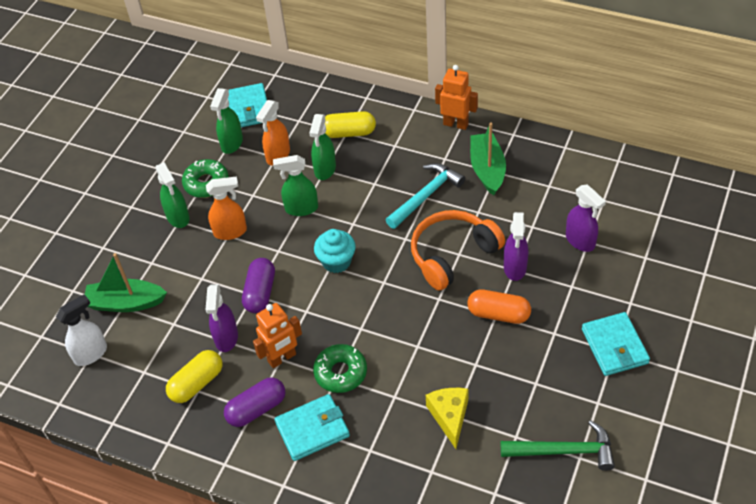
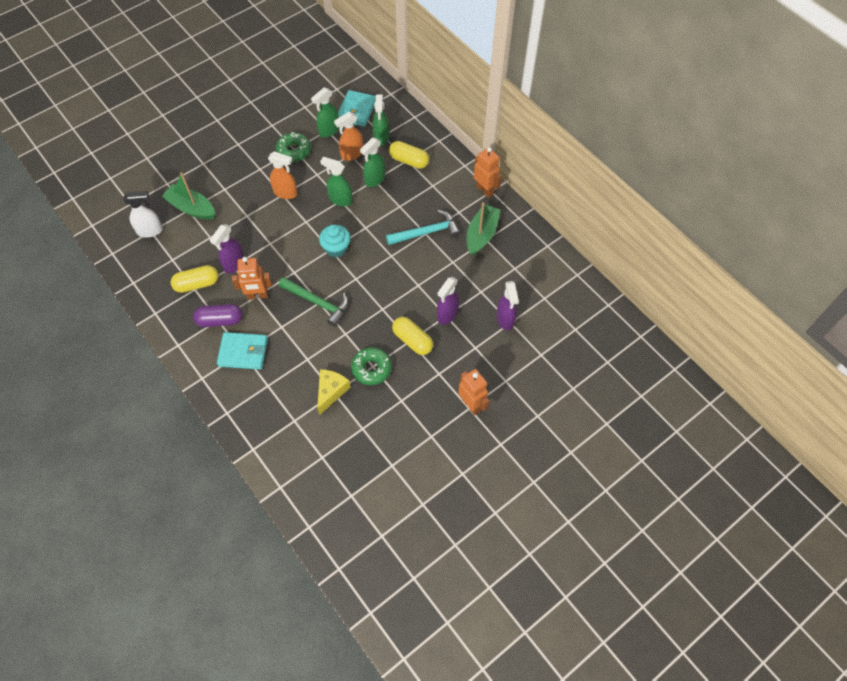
camera: 25 degrees right, 10 degrees up
(178, 217) = (261, 166): green spray bottle -> green spray bottle (381, 137)
(260, 293) = (275, 244): purple capsule -> none
(340, 372) = (286, 325): green donut -> green donut (371, 369)
(453, 255) = (413, 283): orange headphones -> none
(498, 314) = (412, 340): orange capsule -> yellow capsule
(564, 451) = (385, 455): green hammer -> green hammer (318, 303)
(614, 346) = (471, 404): turquoise wallet -> orange robot

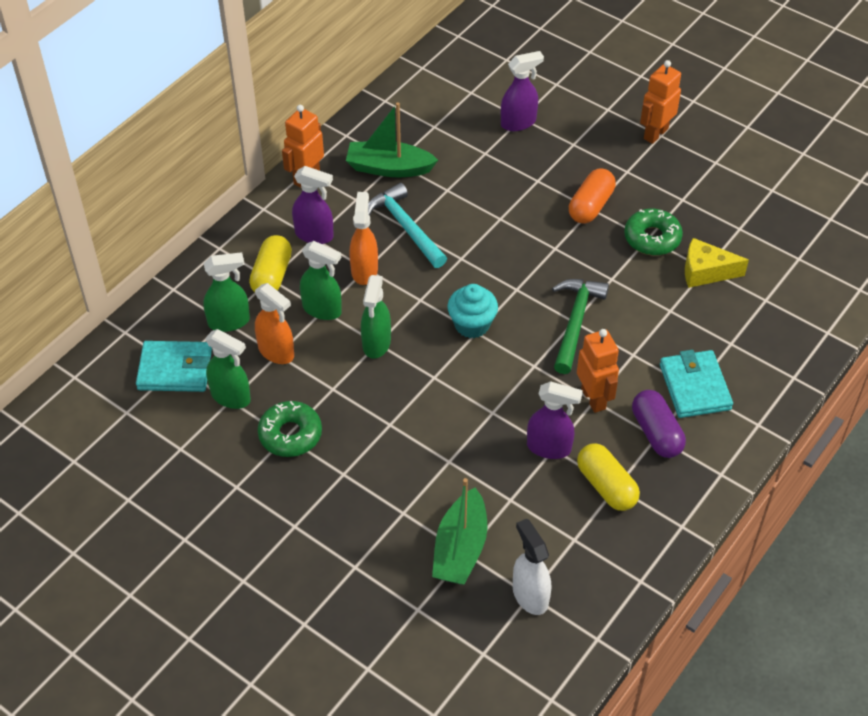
camera: 105 degrees left, 10 degrees down
(285, 193) = (385, 420): orange spray bottle -> orange spray bottle (364, 270)
(412, 340) = (590, 206): yellow capsule -> orange capsule
(447, 314) = (535, 179): purple spray bottle -> purple spray bottle (314, 235)

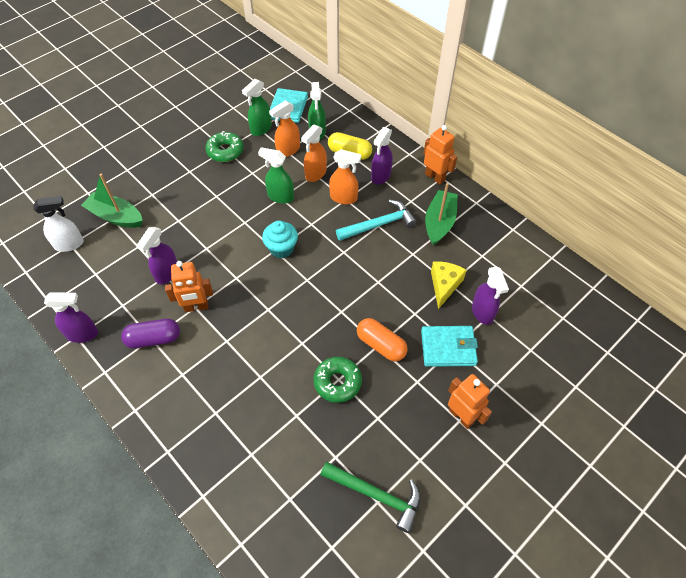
camera: 100 degrees right, 5 degrees up
(322, 310) = (315, 174): green spray bottle -> orange spray bottle
(575, 322) = (266, 310): green hammer -> green hammer (376, 495)
(606, 486) = (125, 299): yellow capsule -> none
(676, 519) = (83, 334): none -> purple spray bottle
(695, 387) = (183, 375): turquoise wallet -> turquoise wallet (448, 348)
(705, 272) = (292, 414): yellow cheese -> yellow cheese (444, 285)

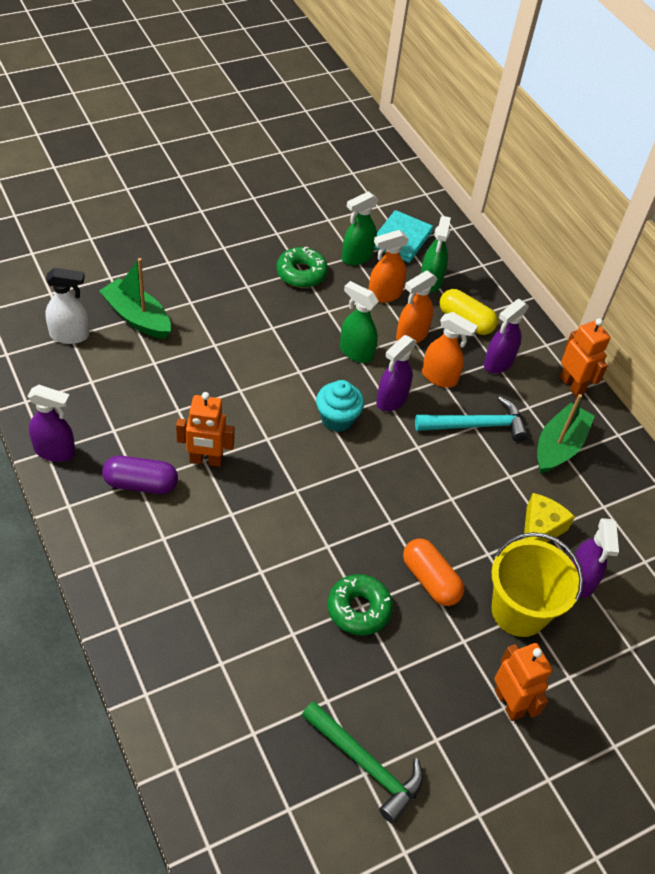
camera: 10 degrees right, 5 degrees down
(167, 273) = (181, 407): purple spray bottle -> purple spray bottle (391, 400)
(448, 348) = (519, 611): turquoise wallet -> yellow bucket

